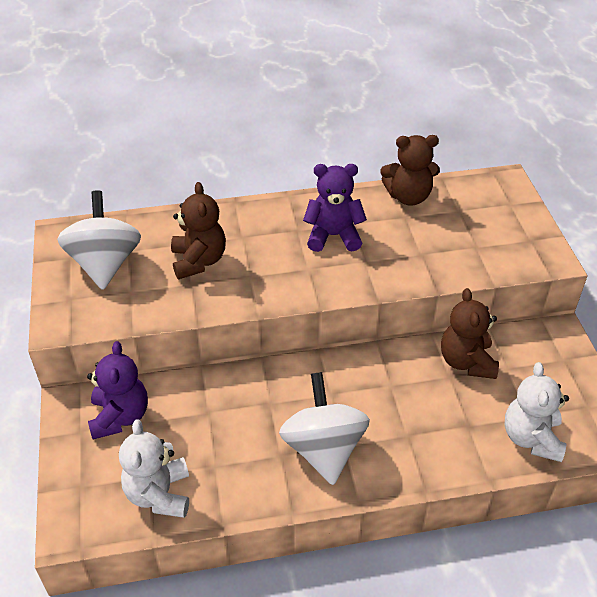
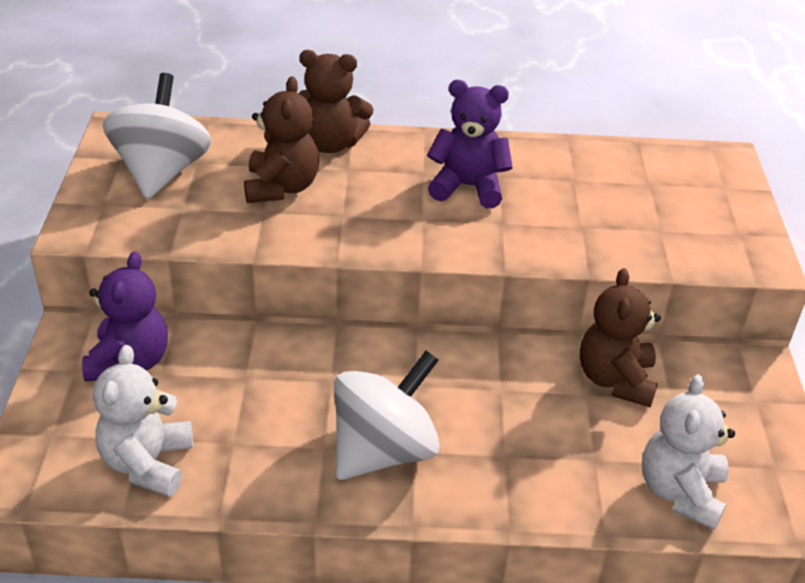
camera: 10 degrees right, 5 degrees down
(323, 449) = (384, 450): white spinning top -> white spinning top turned 45 degrees clockwise
(408, 197) = (584, 157): brown teddy bear -> brown teddy bear (331, 144)

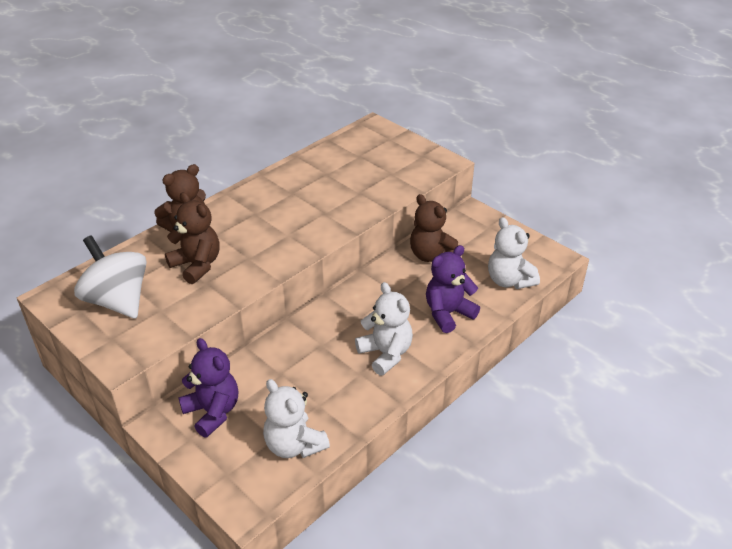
camera: 45 degrees left, 0 degrees up
(384, 450) = (385, 354): white spinning top -> white teddy bear
(468, 187) = (286, 206): purple teddy bear -> purple teddy bear (448, 313)

